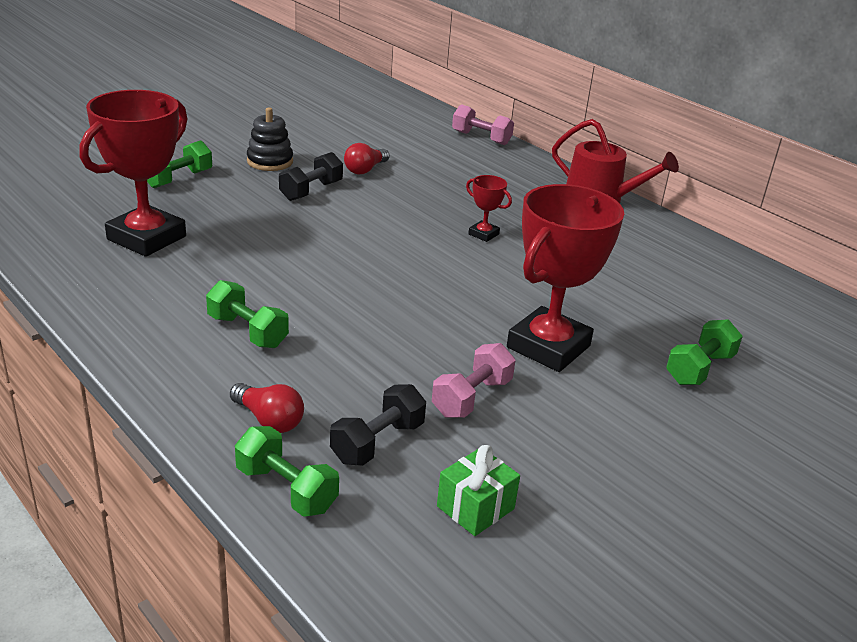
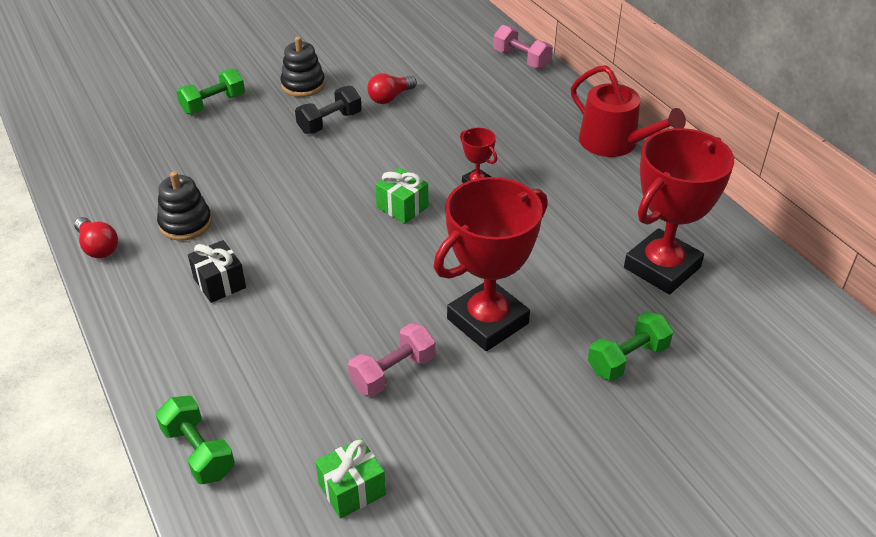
camera: 15 degrees right, 10 degrees up
(146, 238) = (165, 172): red trophy -> red trophy (662, 267)
(187, 281) = (185, 223): none -> black stacking toy
(247, 331) = (219, 283): green dumbbell -> black gift
(269, 420) = (207, 379): red light bulb -> red light bulb (98, 247)
(377, 442) = (291, 412): black dumbbell -> none
(417, 257) = (402, 207): none -> green gift

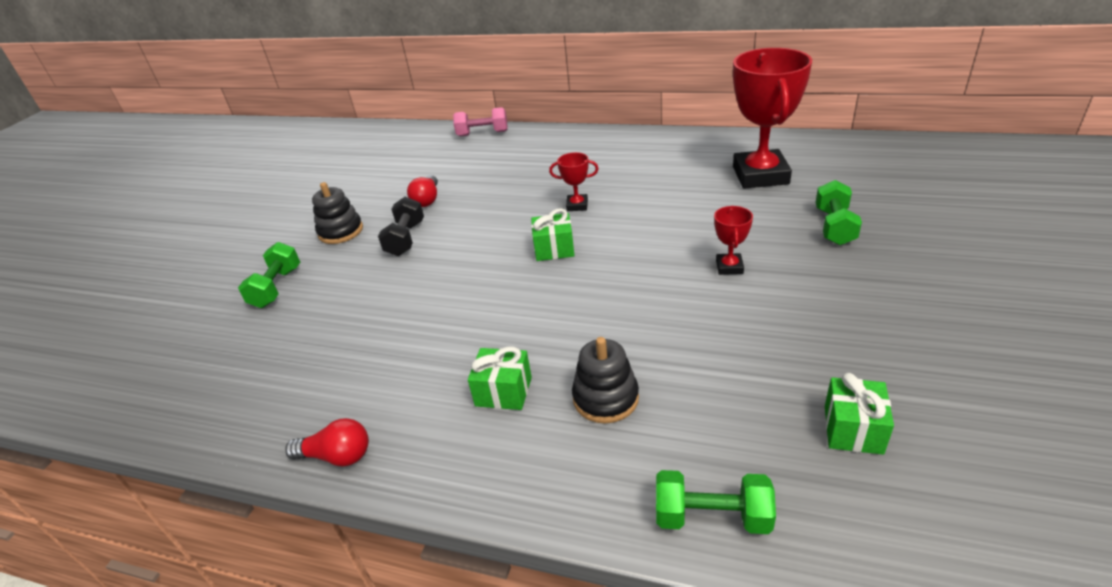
camera: 40 degrees left, 5 degrees down
(185, 223) = (397, 377): black stacking toy -> black stacking toy (605, 398)
(219, 283) = (503, 391): black gift -> green gift
(393, 372) = (734, 340): pink dumbbell -> none
(487, 321) = (729, 267): red trophy -> red trophy, size x0.44
(614, 143) = (619, 139): red watering can -> none

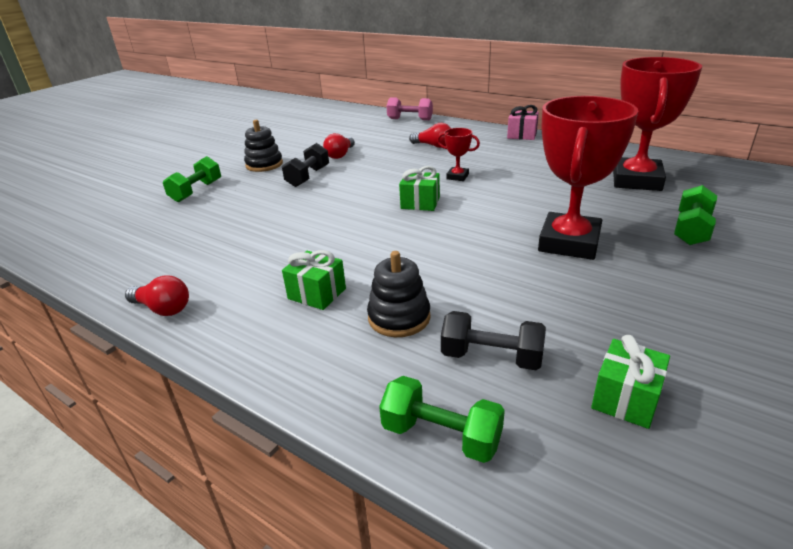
camera: 15 degrees right, 5 degrees down
(529, 167) = (433, 146): none -> red light bulb
(619, 135) = (522, 135): none -> pink gift
(717, 419) = (491, 357): none -> black dumbbell
(729, 267) = (569, 242): red trophy -> red trophy, size x2.28

